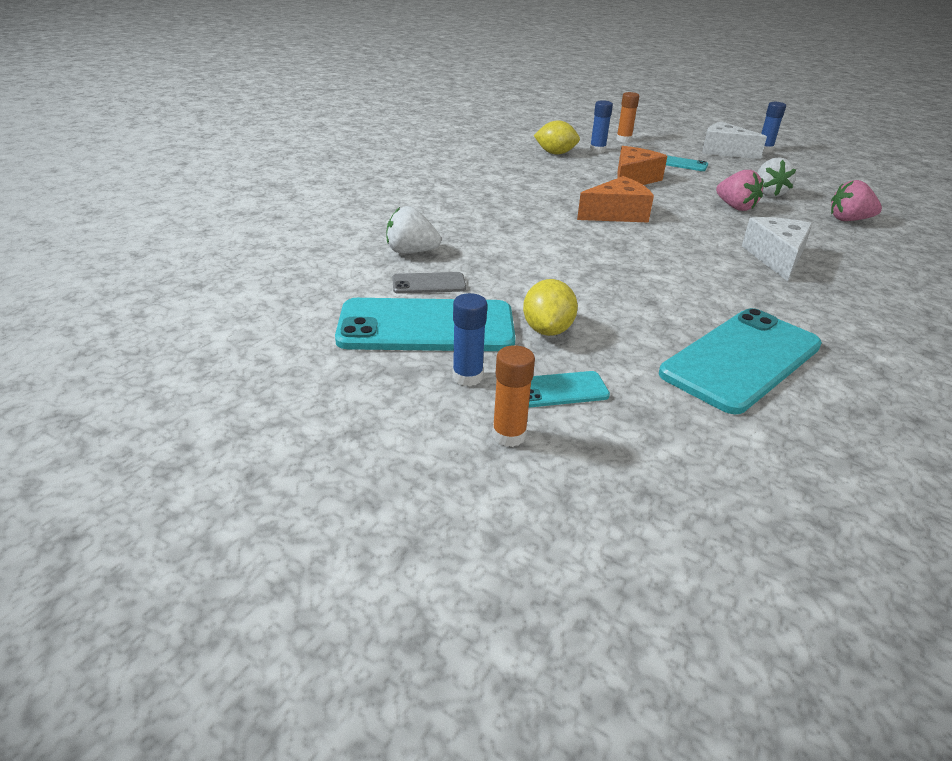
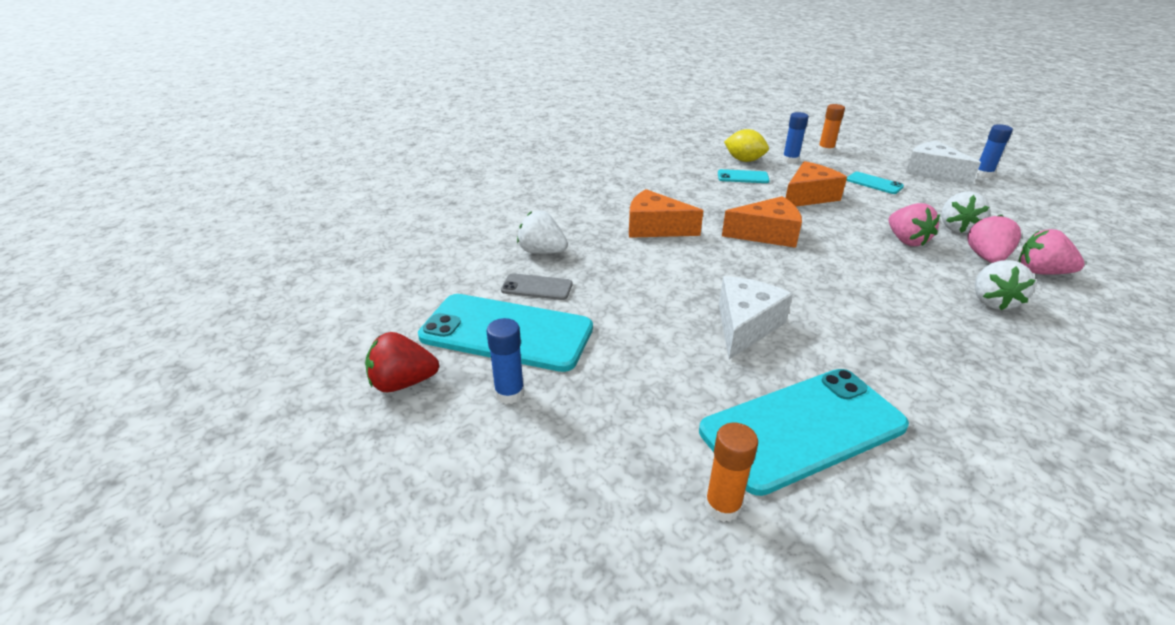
camera: 20 degrees right, 0 degrees up
(350, 386) = (403, 383): none -> red strawberry
(509, 435) = (507, 466): orange glue stick -> orange glue stick (722, 506)
(510, 219) = (655, 228): none -> orange cheese
(547, 330) = (616, 355): yellow lemon -> none
(561, 390) = (588, 426): turquoise phone -> turquoise phone (743, 177)
(776, 258) = (919, 308): white cheese -> white cheese (745, 326)
(803, 214) = (986, 258): none -> pink strawberry
(826, 246) = (992, 301): none -> white strawberry

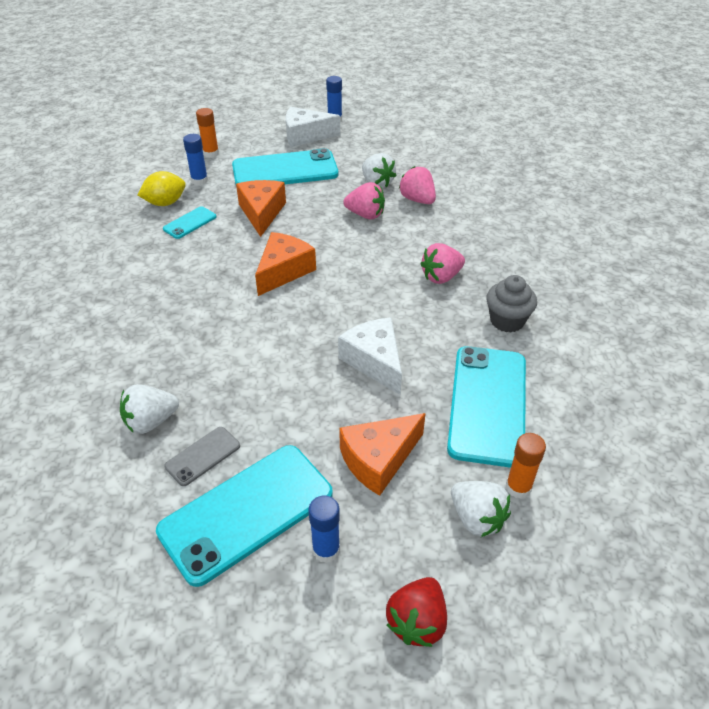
camera: 55 degrees left, 10 degrees up
(403, 383) = (246, 625): red strawberry -> red strawberry (417, 622)
(655, 228) = (201, 325): orange cheese -> orange cheese (378, 460)
(874, 183) = (285, 170): turquoise phone -> turquoise phone, size x2.17
(941, 392) = (507, 321): none -> grey cupcake
(992, 301) = (456, 234): white strawberry -> white strawberry (477, 518)
(1041, 272) = (451, 193): pink strawberry -> pink strawberry (441, 277)

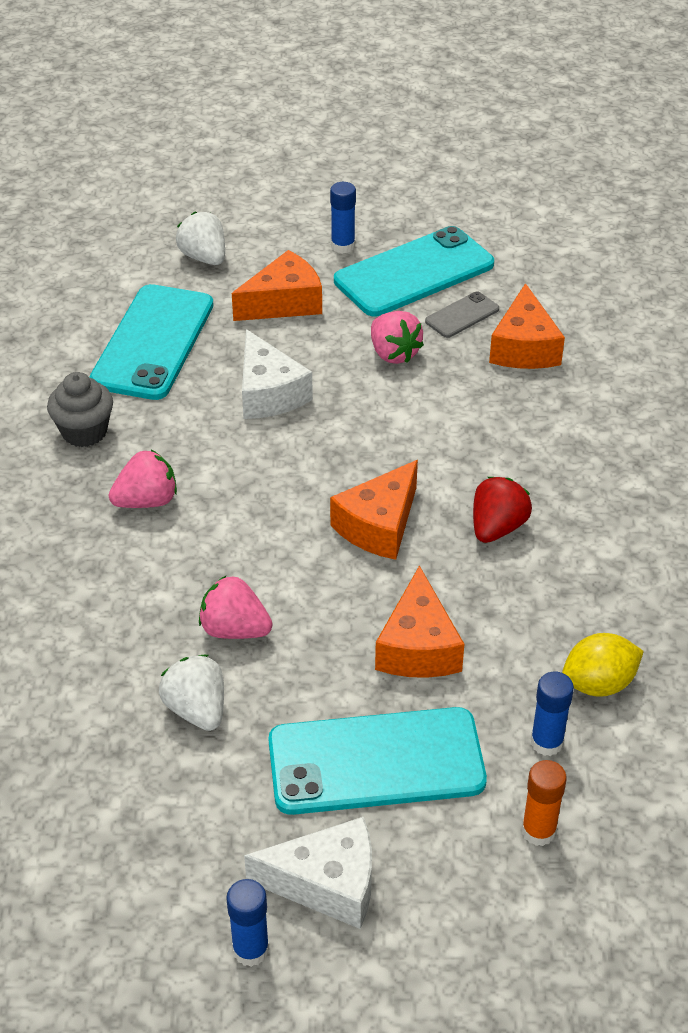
camera: 175 degrees left, 0 degrees up
(151, 421) = (524, 347): white strawberry -> orange cheese
(190, 223) = (542, 631): turquoise phone -> none
(417, 200) = (132, 659): pink strawberry -> pink strawberry (393, 353)
(417, 622) = (275, 205): red strawberry -> red strawberry (497, 528)
(518, 487) = (156, 275): orange glue stick -> none

